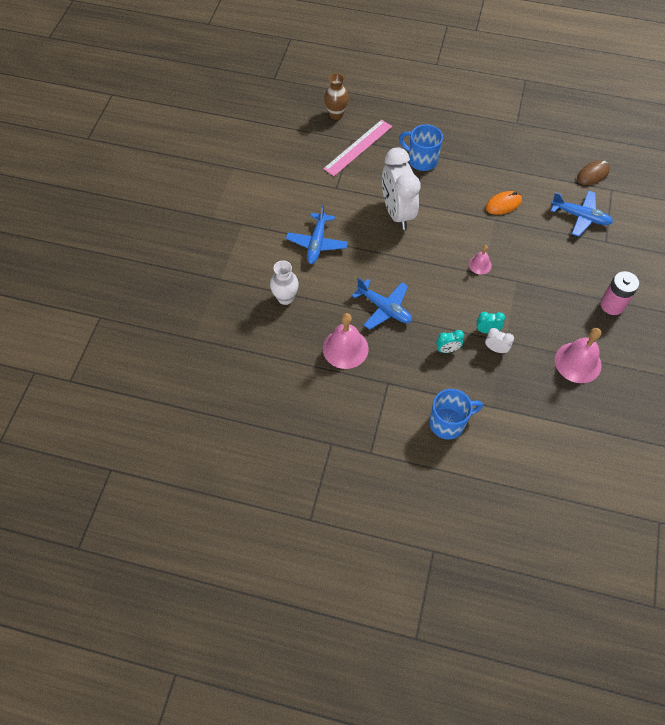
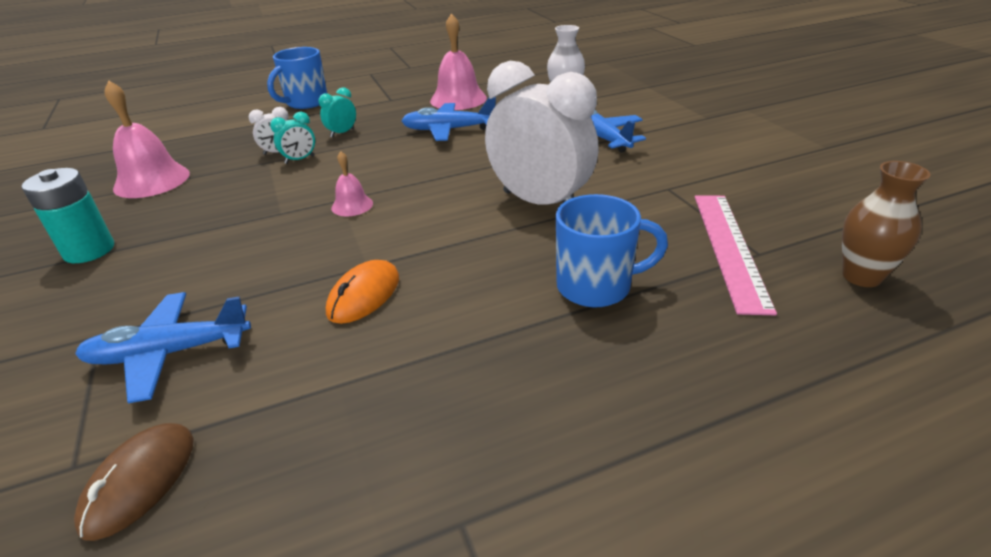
camera: 145 degrees right, 25 degrees down
(612, 305) = (89, 250): pink battery -> turquoise battery

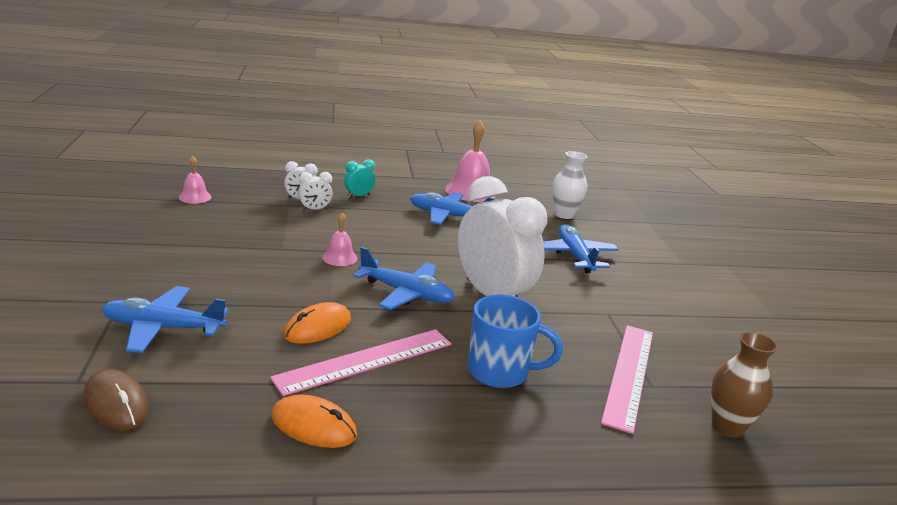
camera: 10 degrees right, 10 degrees down
(89, 250) = (132, 239): turquoise battery -> none
(140, 481) = (116, 403): brown mouse -> brown mouse turned 75 degrees counterclockwise
(152, 180) = (195, 197): pink bell -> pink bell, size x0.53
(299, 160) = (315, 210): turquoise clock -> white clock
(306, 102) = (340, 162): blue mug -> none
(416, 426) = (313, 426): none -> orange mouse
(439, 319) = (365, 360): none -> pink ruler
(446, 226) = (406, 293): none -> blue plane

